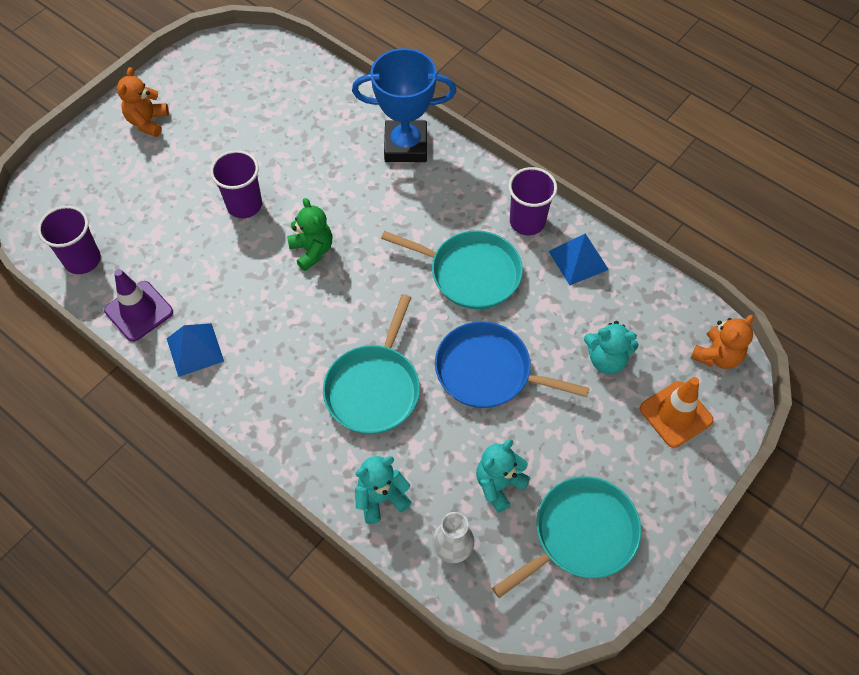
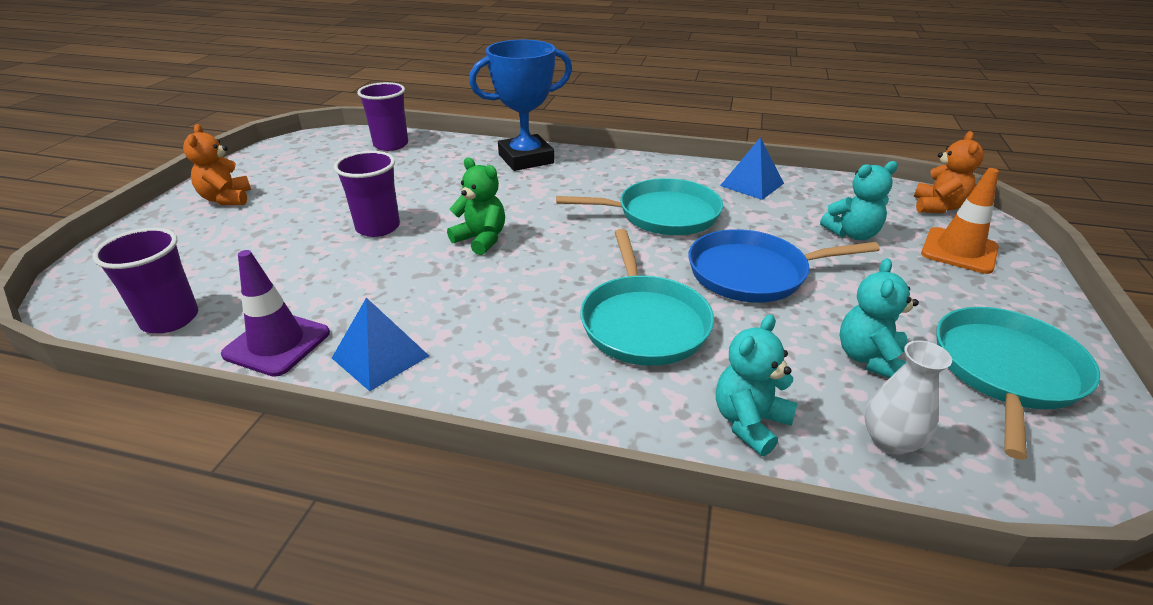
camera: 25 degrees left, 25 degrees down
(527, 222) = (682, 174): purple cup -> purple cup (391, 145)

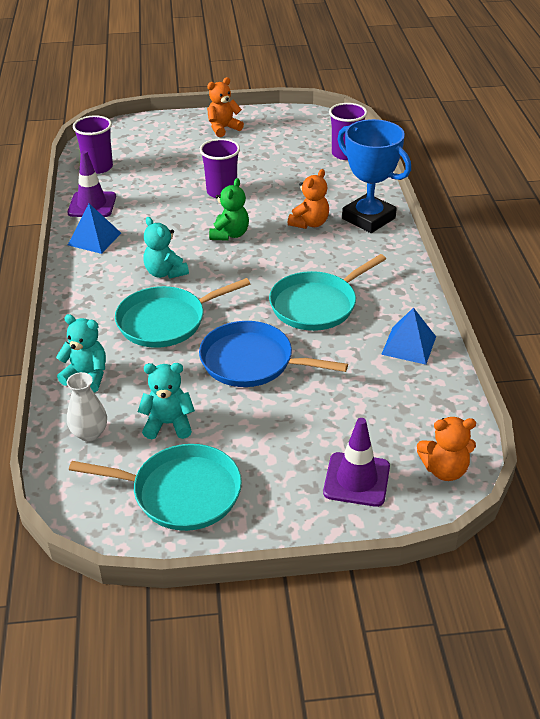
camera: 70 degrees right, 5 degrees up
(505, 188) = (309, 223): none -> orange teddy bear
(662, 214) = (317, 304): turquoise pan -> turquoise pan turned 75 degrees clockwise
(753, 273) = (252, 361): blue pan -> blue pan turned 45 degrees counterclockwise
(852, 234) = (348, 412): turquoise teddy bear -> turquoise teddy bear (165, 272)
(959, 251) = (356, 479): orange traffic cone -> purple traffic cone

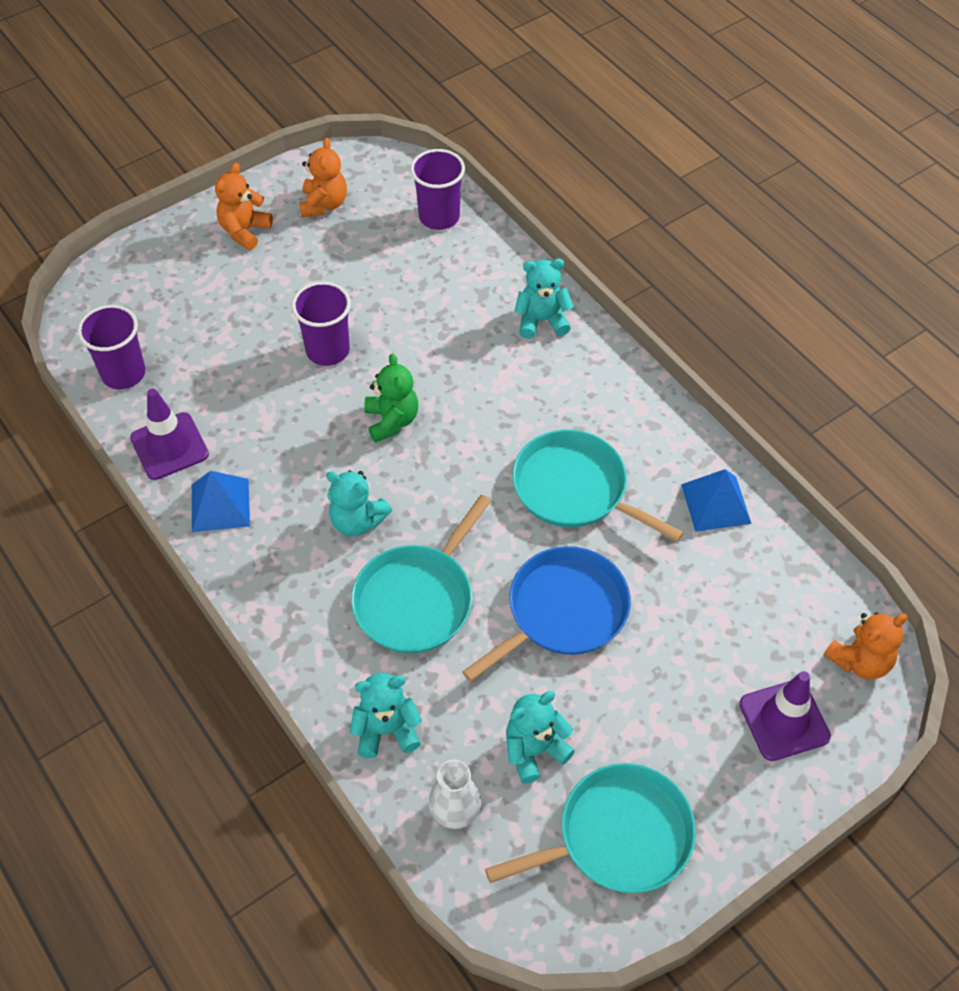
camera: 30 degrees left, 15 degrees up
(252, 361) = (562, 612): blue pan -> blue pan turned 150 degrees clockwise
(309, 223) = (477, 359): orange teddy bear -> orange teddy bear (324, 204)
(317, 304) = (575, 489): turquoise pan -> turquoise pan turned 105 degrees clockwise
(368, 218) = (542, 321): blue trophy -> turquoise teddy bear

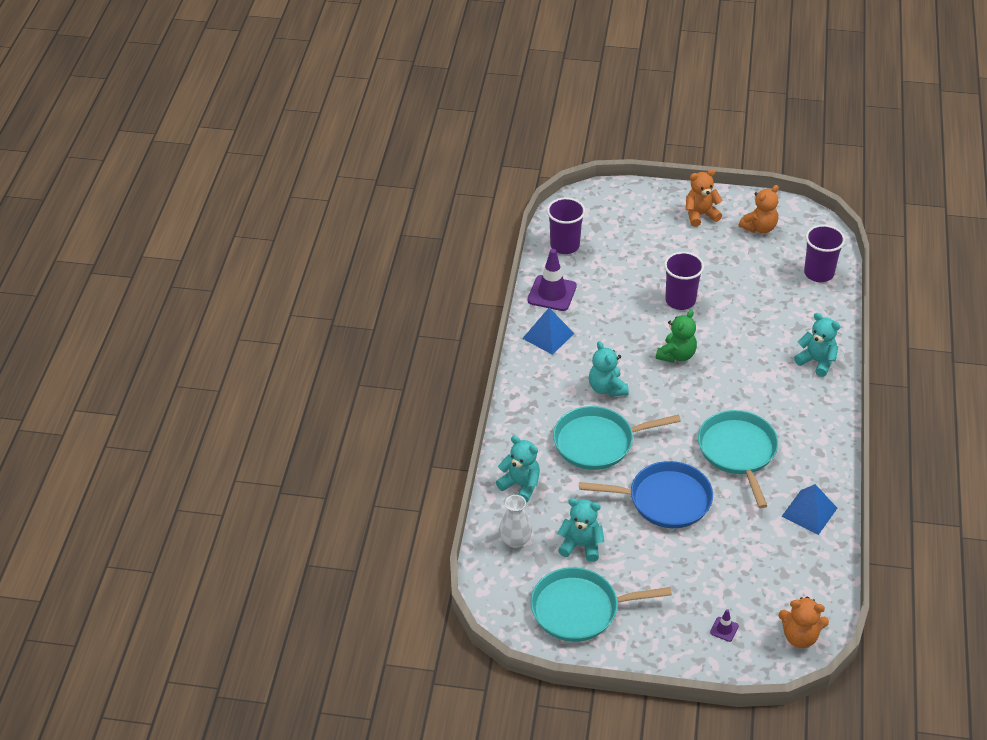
camera: 45 degrees right, 10 degrees down
(617, 836) = (579, 609): turquoise pan -> turquoise pan turned 150 degrees clockwise
(784, 720) = (724, 629): purple traffic cone -> purple traffic cone, size x0.46

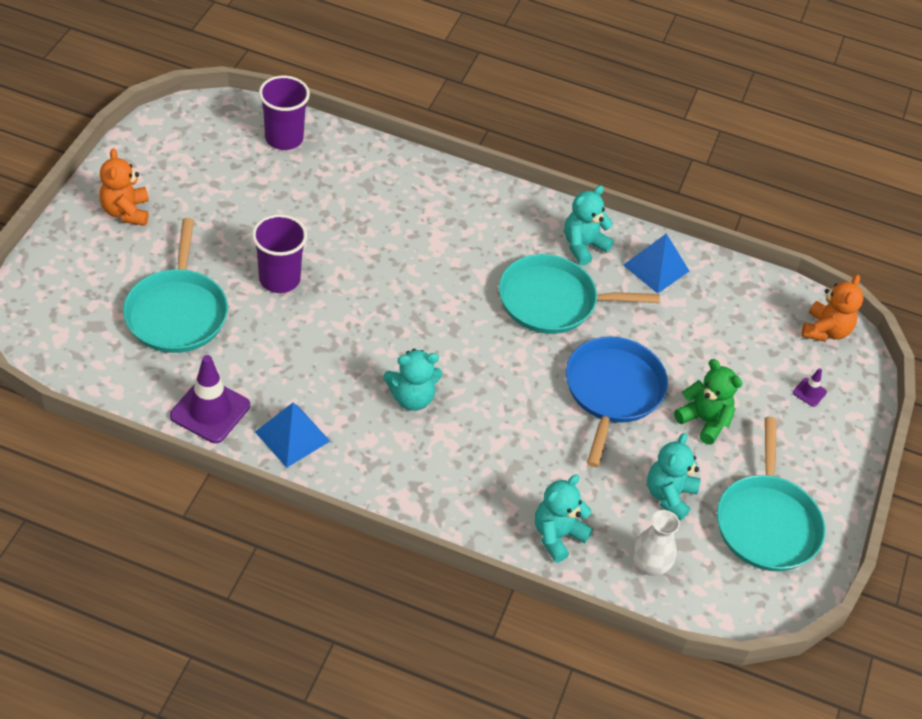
camera: 85 degrees left, 5 degrees up
(564, 245) = (118, 371): purple cup -> none
(598, 442) = (503, 432): turquoise pan -> turquoise pan (177, 312)
(676, 355) = (376, 311): green teddy bear -> green teddy bear (704, 421)
(759, 227) = (178, 164): orange teddy bear -> none
(816, 361) = (430, 188): turquoise teddy bear -> turquoise teddy bear (583, 246)

